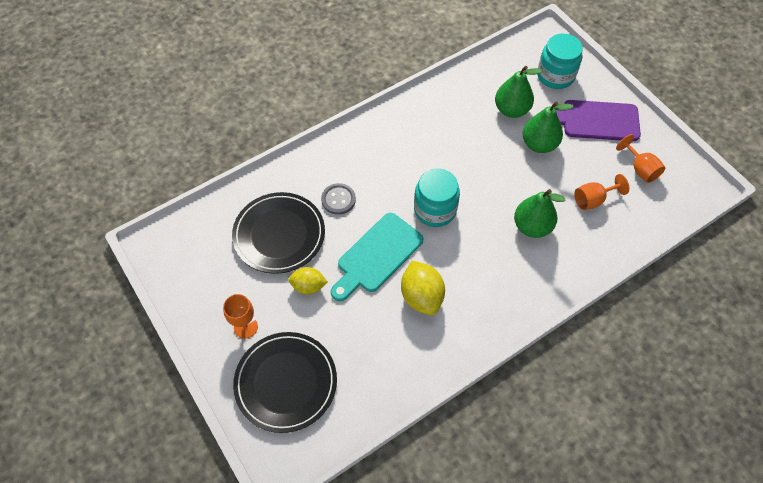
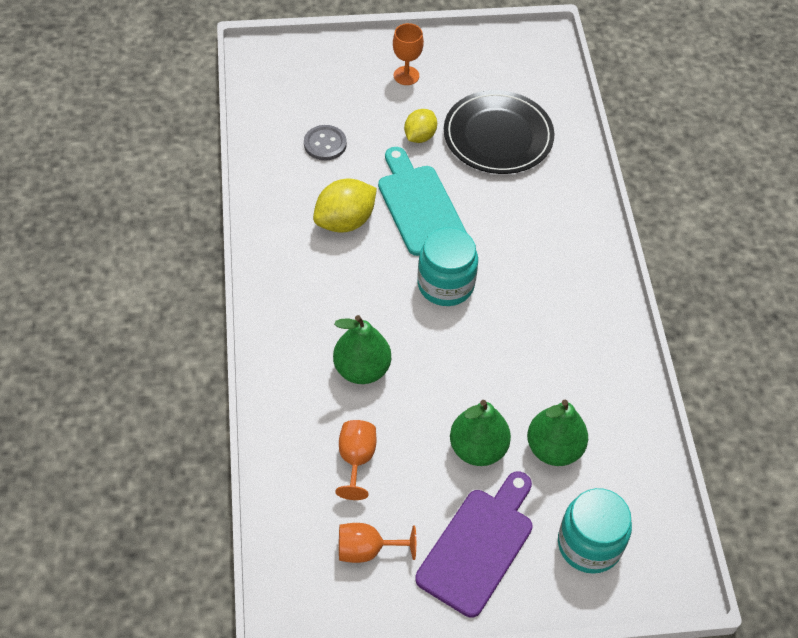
camera: 115 degrees right, 5 degrees down
(286, 383) = (329, 84): black plate -> none
(338, 199) = (514, 202): grey button -> grey button (325, 144)
(421, 296) = (345, 221): yellow lemon -> yellow lemon turned 45 degrees counterclockwise

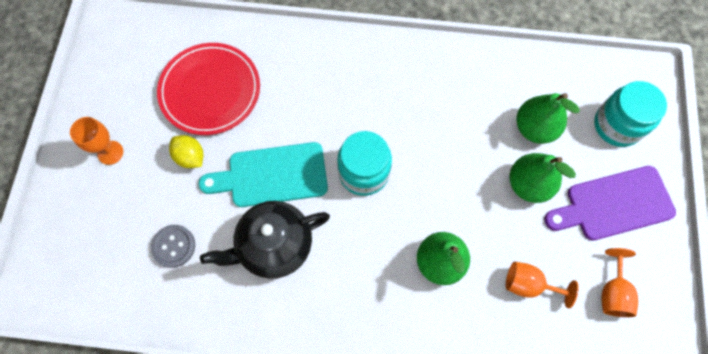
camera: 75 degrees left, 15 degrees up
(345, 221) = (274, 245): yellow lemon -> black teapot
(478, 546) = (614, 204): purple cutting board -> purple cutting board turned 60 degrees counterclockwise
(498, 136) = (210, 91): black plate -> red plate

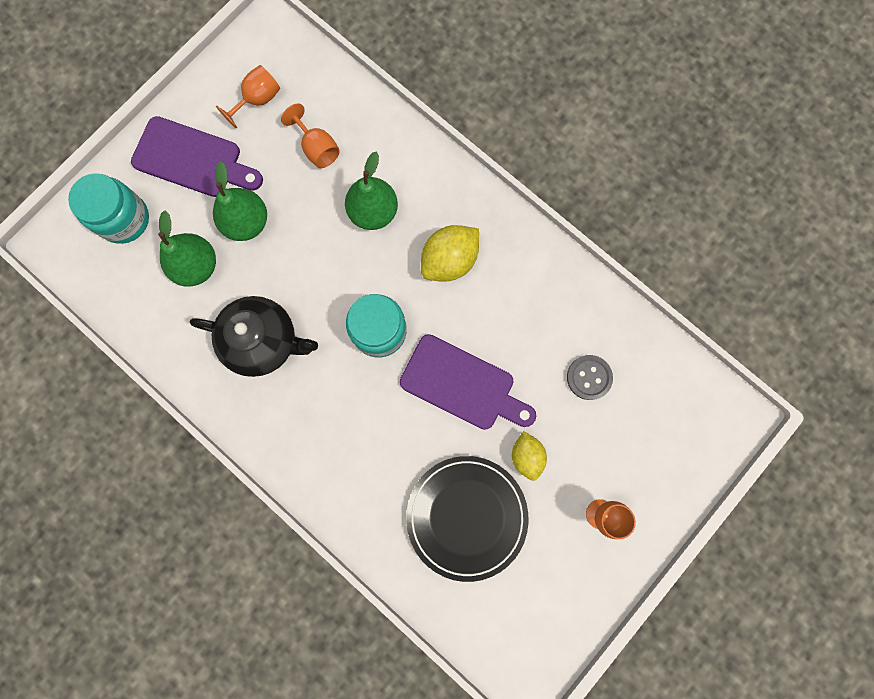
camera: 145 degrees left, 10 degrees up
(210, 91) = (466, 517): red plate -> black plate
(272, 175) = (462, 384): turquoise cutting board -> purple cutting board
(274, 245) = (501, 319): black teapot -> black teapot (263, 341)
(348, 264) = (449, 260): none -> yellow lemon

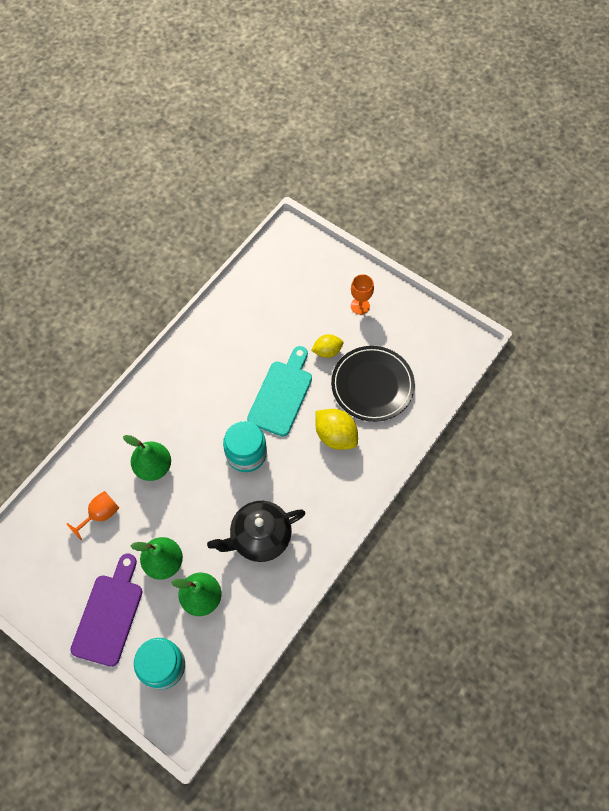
camera: 95 degrees left, 15 degrees down
(258, 100) = (56, 567): orange goblet -> none
(263, 341) = (259, 537): black teapot -> black teapot turned 120 degrees counterclockwise
(449, 260) = (190, 410): yellow lemon -> yellow lemon (335, 436)
(462, 384) = (281, 394): purple cutting board -> turquoise cutting board
(589, 377) = (270, 316): grey button -> none

